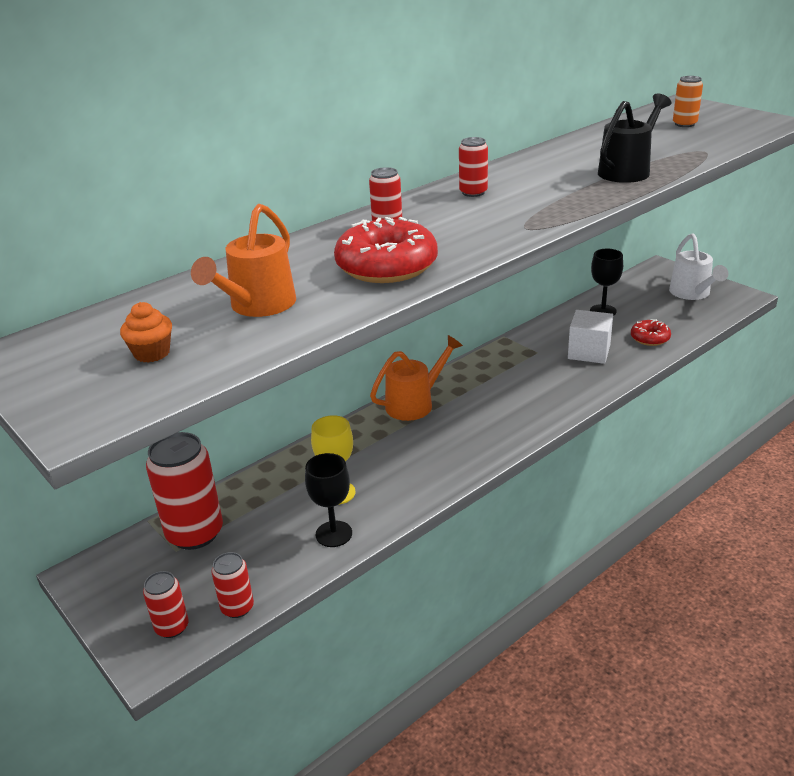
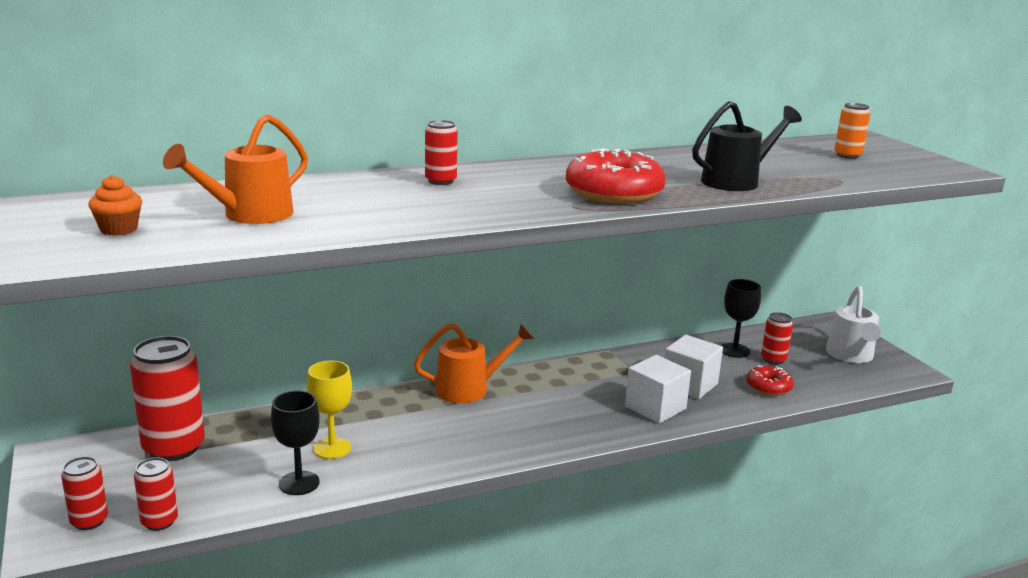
camera: 15 degrees right, 10 degrees down
(386, 266) = (401, 209): red donut -> red donut (614, 193)
(473, 192) = (556, 171): red can -> red can (773, 359)
(576, 380) = (655, 407): none -> white cube

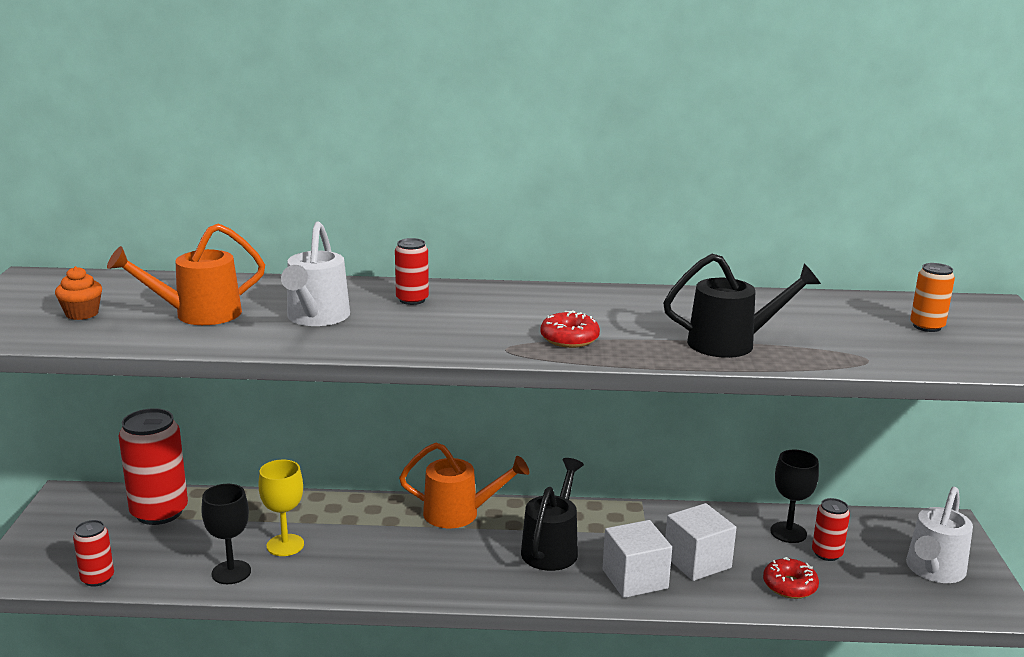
camera: 25 degrees right, 0 degrees up
(89, 521) = (48, 563): red can -> none
(372, 204) = (315, 318): none -> white watering can
(571, 398) = (552, 547): none -> black watering can
(614, 193) = (569, 339): red donut -> red donut, size x0.55

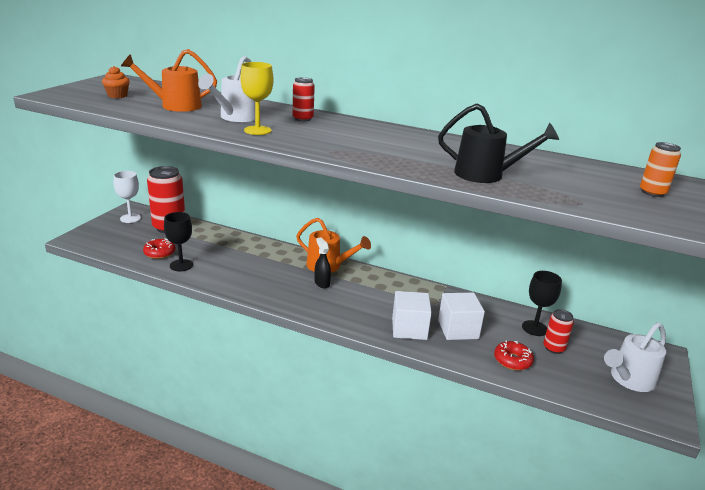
camera: 20 degrees right, 5 degrees up
(78, 513) = (130, 218): none -> white goblet
(97, 578) = (114, 251): red can -> none
(285, 545) = (219, 259): yellow goblet -> yellow goblet (257, 130)
(469, 543) = (322, 283): none -> black spray bottle
(552, 547) = (370, 298): black watering can -> none
(569, 339) = (376, 153): red donut -> red donut (159, 253)

